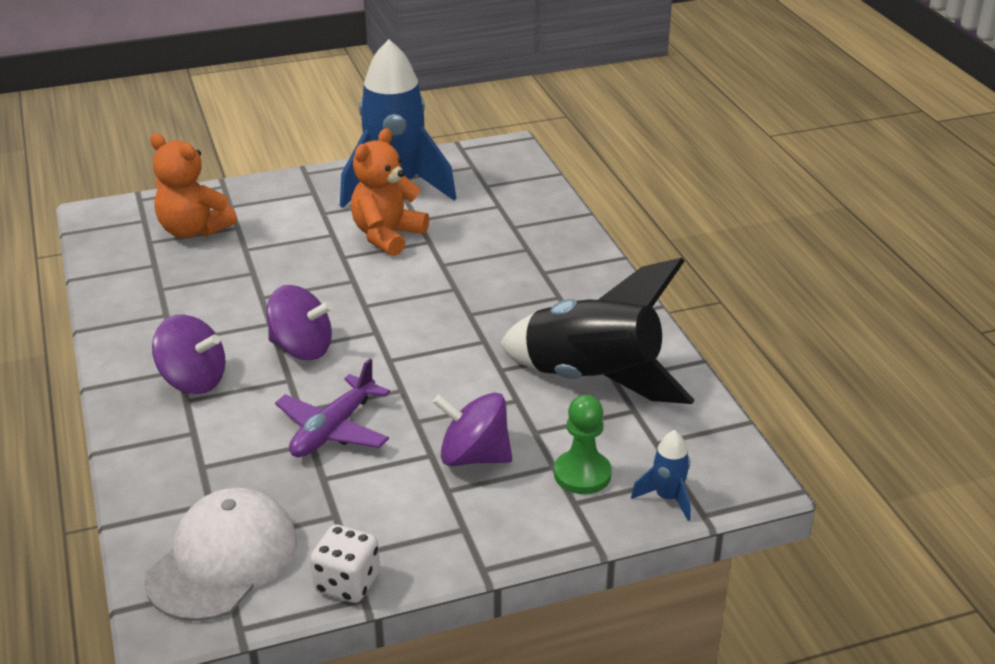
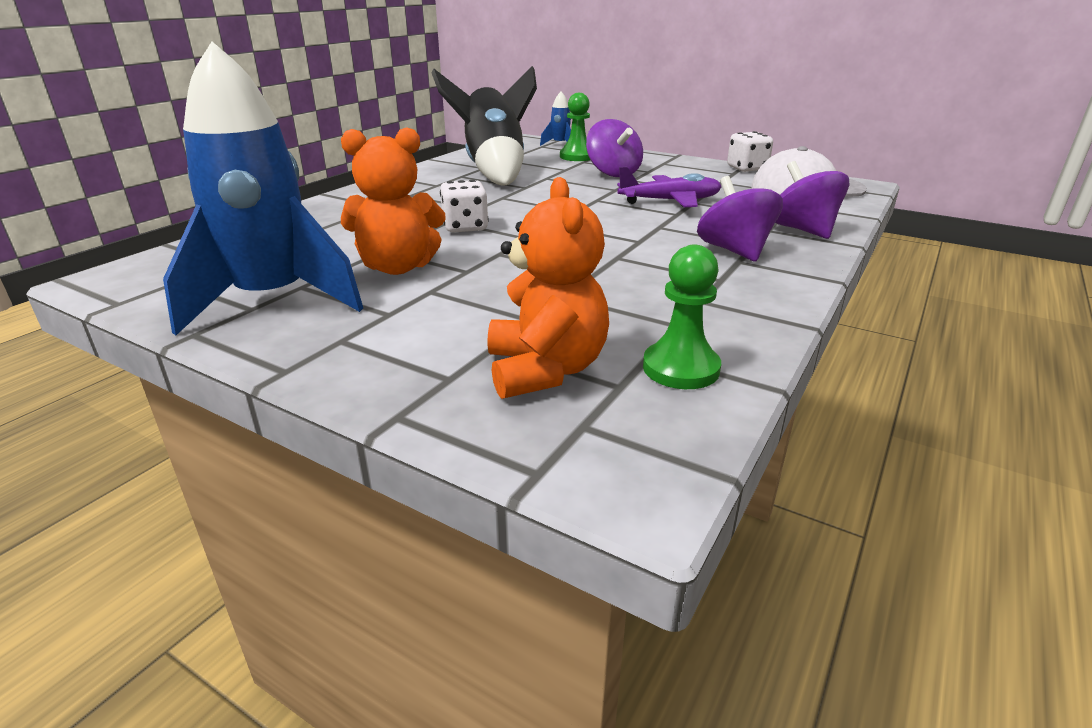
camera: 130 degrees left, 5 degrees down
(130, 264) = (680, 368): none -> green pawn
(302, 348) = (621, 235): purple spinning top -> purple spinning top (802, 230)
(428, 289) = (465, 227): none -> white dice

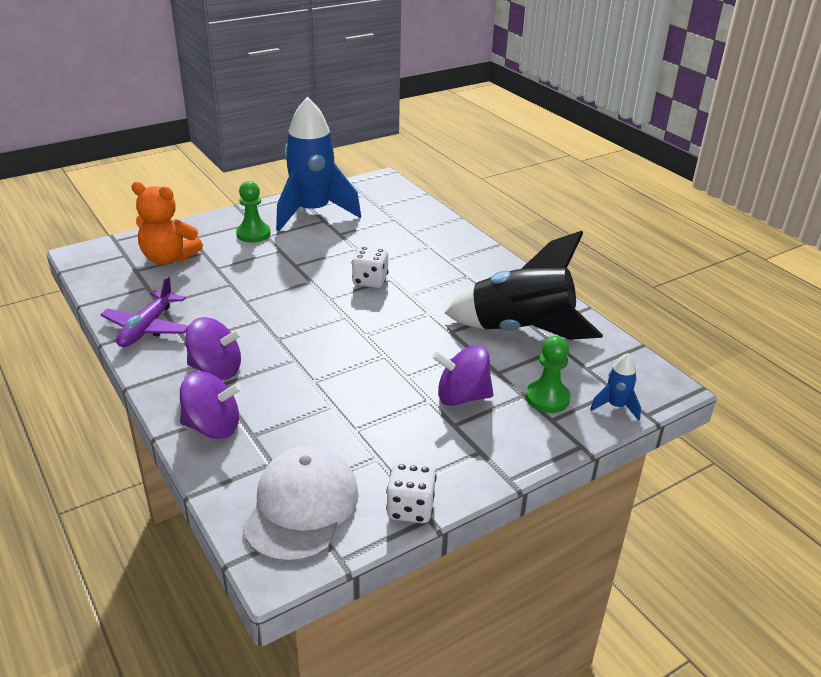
camera: 115 degrees right, 5 degrees up
(398, 267) = (322, 247): orange teddy bear -> none
(670, 201) = (345, 392): purple plane -> purple plane (147, 328)
(680, 368) = (126, 288): green pawn -> green pawn (253, 234)

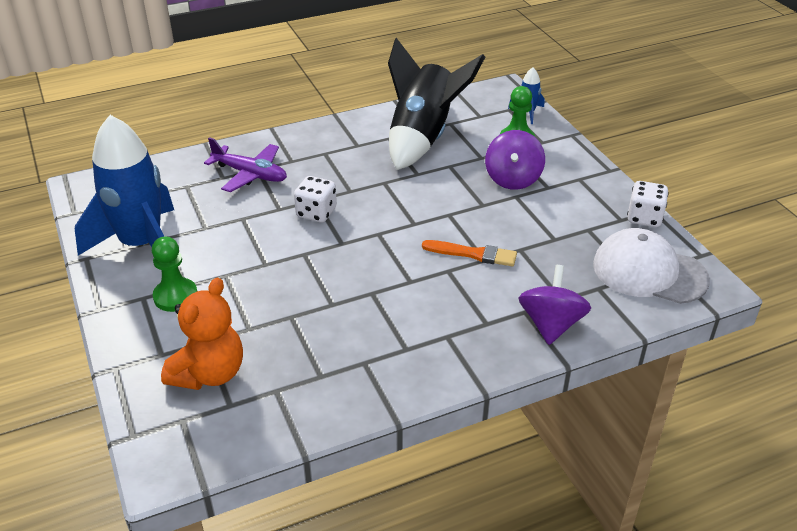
camera: 80 degrees left, 5 degrees up
(147, 328) = (372, 383): purple plane -> purple plane (250, 174)
(216, 370) = (460, 324): purple spinning top -> none
(320, 373) = (473, 254): none -> orange brush

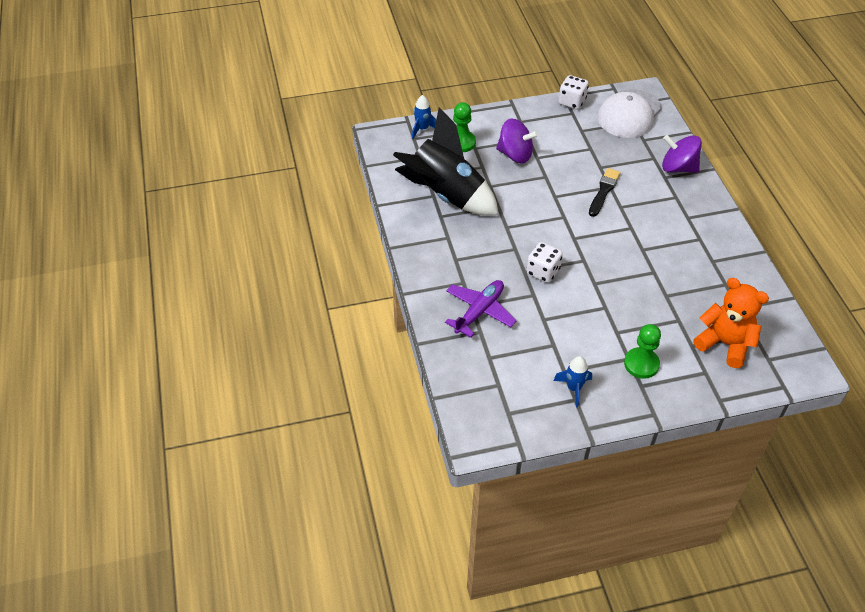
camera: 80 degrees left, 10 degrees up
(142, 245) = (574, 388): blue rocket -> blue rocket, size x0.41
(473, 254) = (604, 191): orange brush -> black brush

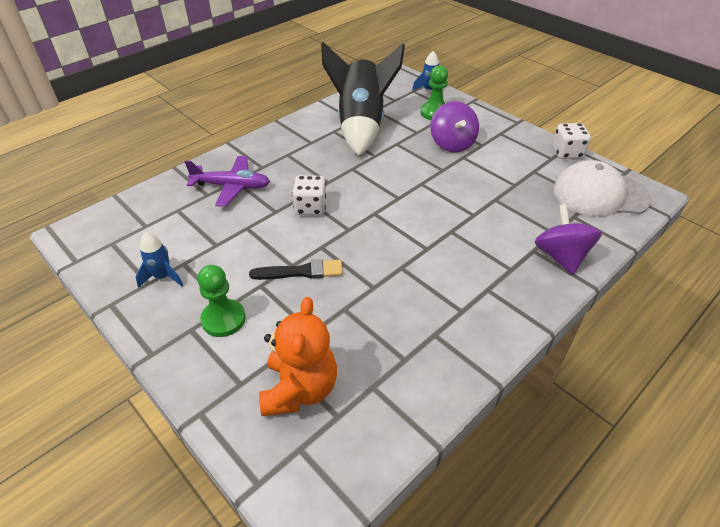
camera: 60 degrees right, 5 degrees down
(604, 191) = (462, 212): black brush -> black brush (301, 272)

